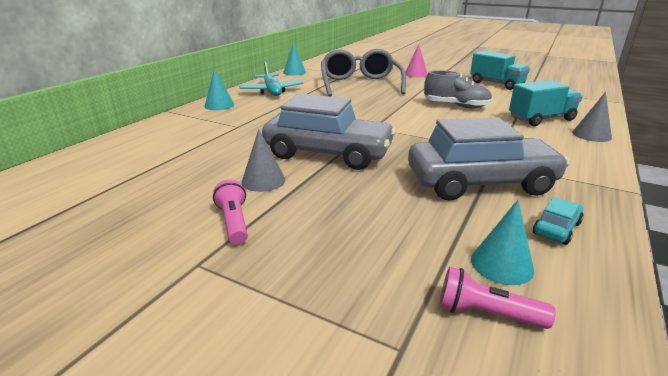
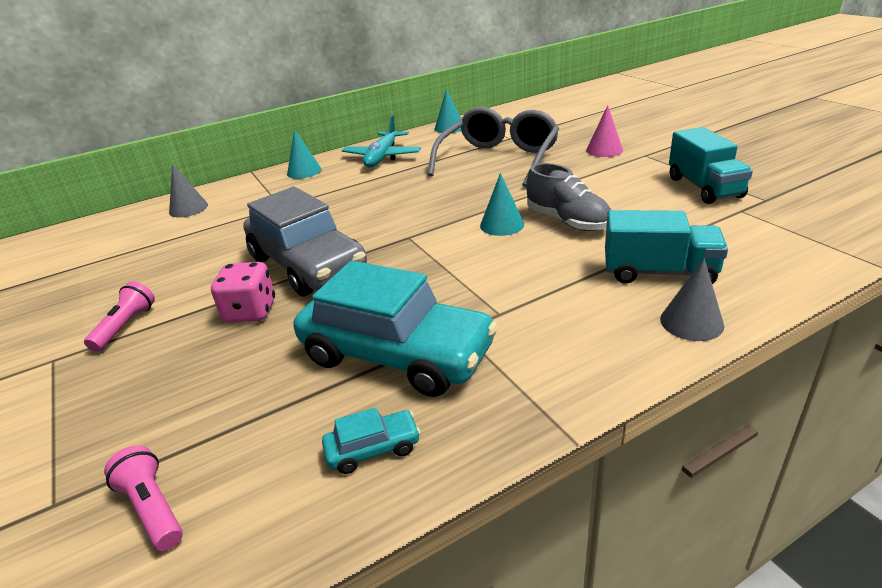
camera: 35 degrees right, 5 degrees up
(263, 180) = (207, 285): grey cone -> grey cone (188, 208)
(334, 187) = (250, 311): none -> pink dice
(480, 182) = (397, 354): grey car -> turquoise car
(501, 264) = (248, 465): turquoise cone -> turquoise cone (502, 225)

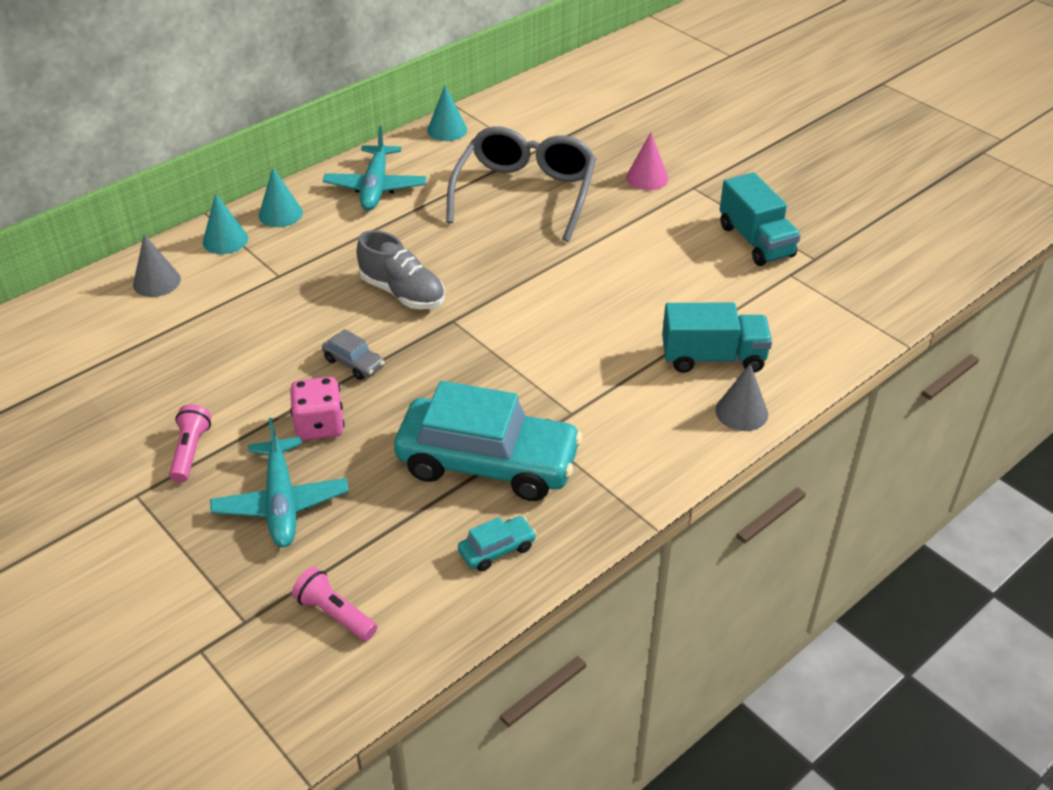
camera: 15 degrees left, 10 degrees up
(174, 377) = (281, 503): none -> turquoise plane
(308, 265) = (354, 363): grey car -> grey car, size x0.40
(502, 225) = (551, 300): turquoise cone -> turquoise cone (225, 240)
(567, 221) = (619, 293): grey shoe -> grey shoe (402, 293)

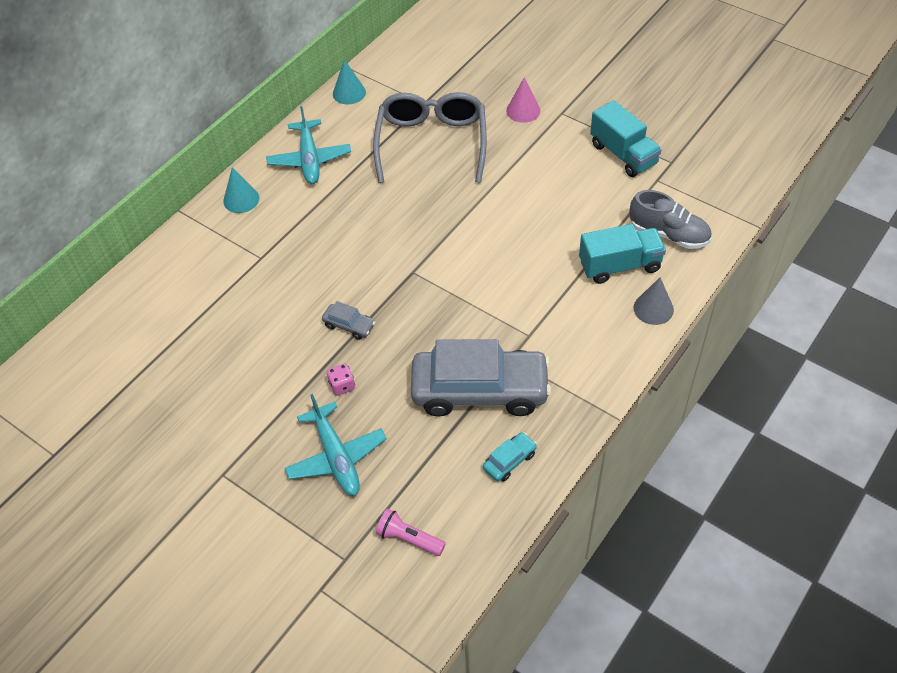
camera: 10 degrees left, 10 degrees up
(157, 282) = (164, 283): grey cone -> none
(190, 451) = (250, 429): pink flashlight -> none
(225, 240) = (205, 233): turquoise cone -> none
(320, 426) = (342, 386): pink dice -> pink dice, size x0.61
(402, 293) = (365, 254): grey shoe -> grey shoe (668, 234)
(488, 463) = (480, 390): turquoise car -> grey car

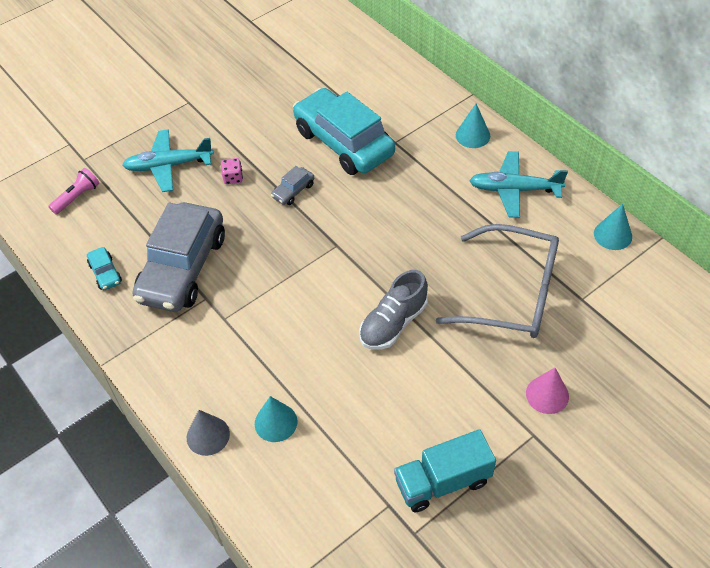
camera: 105 degrees right, 0 degrees up
(269, 300) = (344, 142): none -> turquoise car
(619, 265) = (276, 422): turquoise truck -> turquoise cone
(668, 234) = (300, 487): grey shoe -> grey shoe (393, 323)

